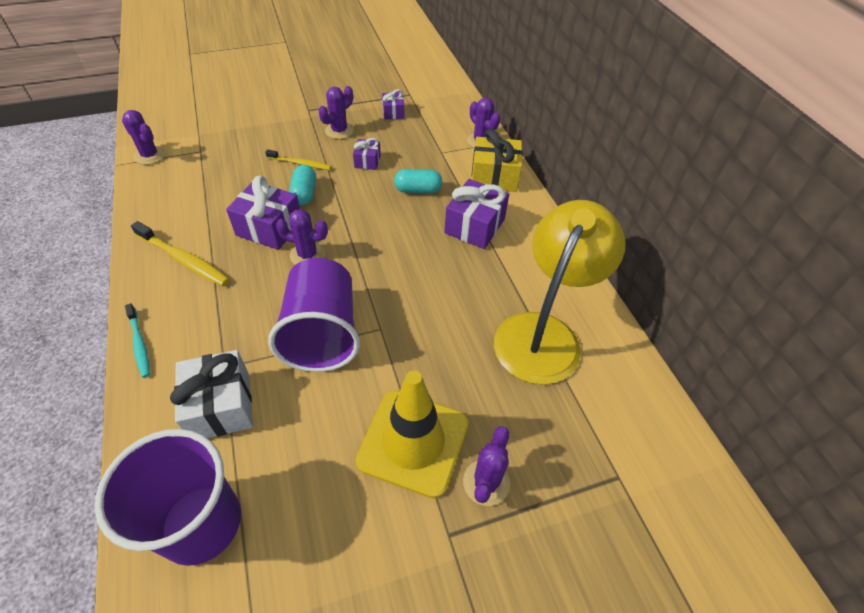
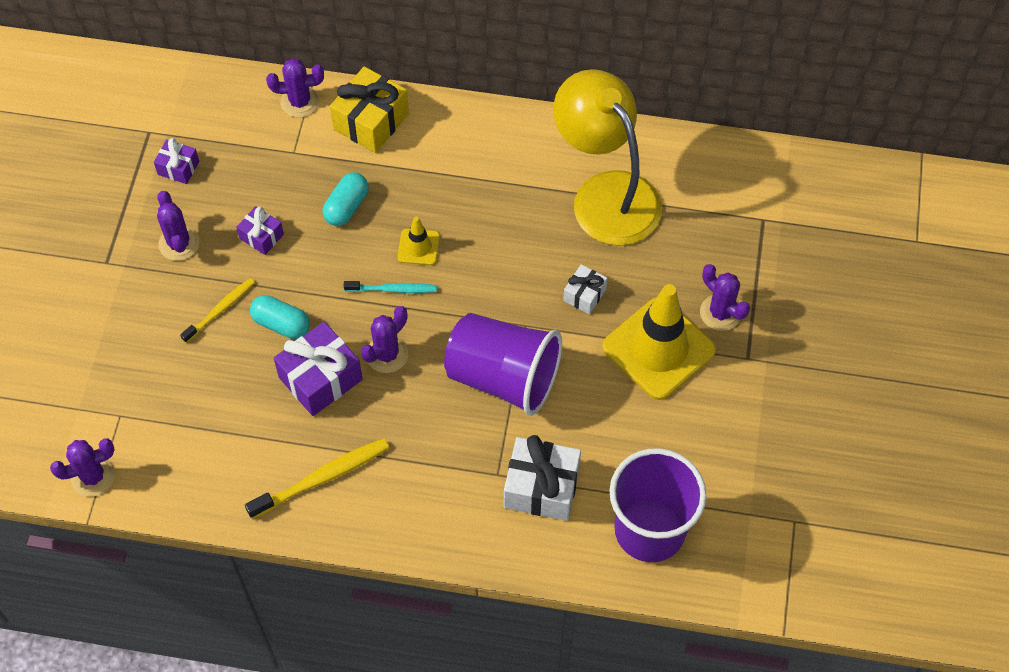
camera: 60 degrees left, 10 degrees up
(139, 344) = (425, 544): turquoise toothbrush -> turquoise toothbrush (392, 289)
(410, 237) = (418, 247): none -> yellow traffic cone
(435, 358) = (584, 295): none -> white gift
(474, 226) = (437, 180): purple gift -> none

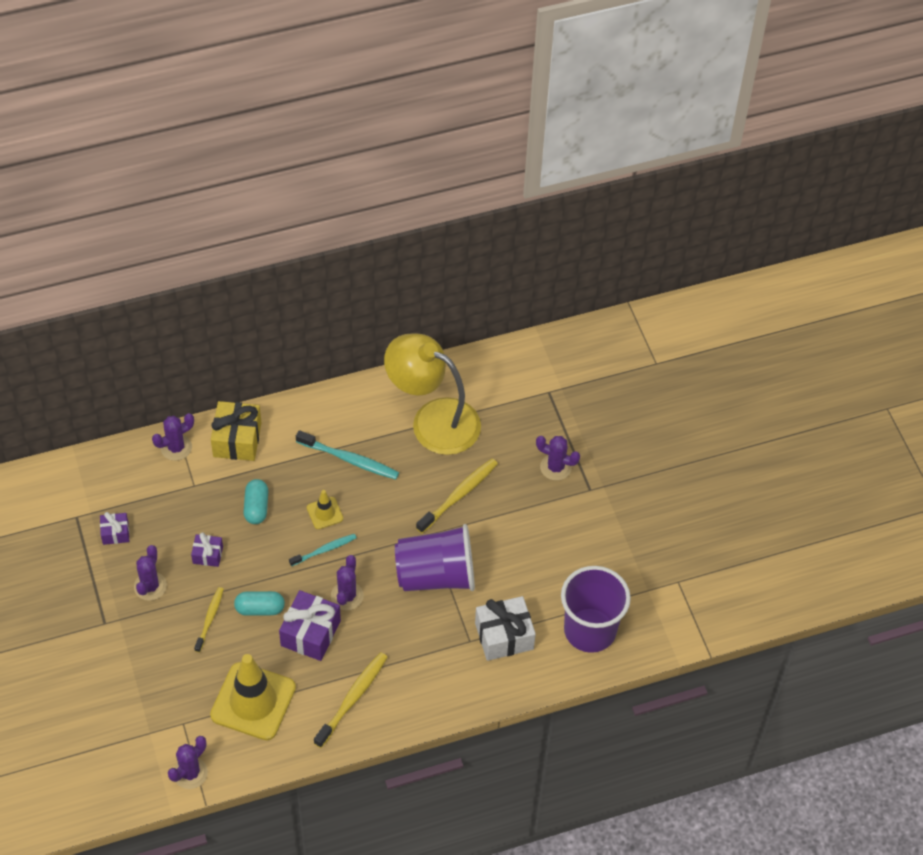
camera: 30 degrees left, 5 degrees down
(179, 243) = (150, 586): purple cactus -> purple cactus turned 60 degrees clockwise
(482, 198) = (349, 459): none -> turquoise toothbrush
(584, 295) = (458, 495): white gift -> yellow toothbrush
(658, 349) = (528, 509): yellow traffic cone -> yellow traffic cone (253, 701)

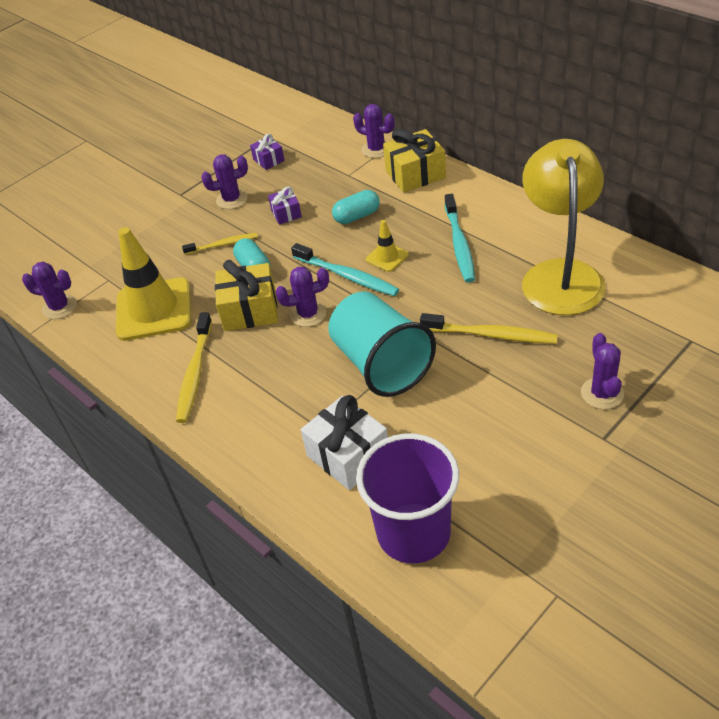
camera: 70 degrees right, 10 degrees down
(310, 633) = (250, 310): purple gift -> yellow gift
(324, 550) = (346, 276): turquoise toothbrush -> turquoise toothbrush, size x1.57
(352, 699) = (195, 373): yellow toothbrush -> yellow toothbrush turned 90 degrees clockwise
(436, 575) = (381, 364): purple cup -> turquoise cup

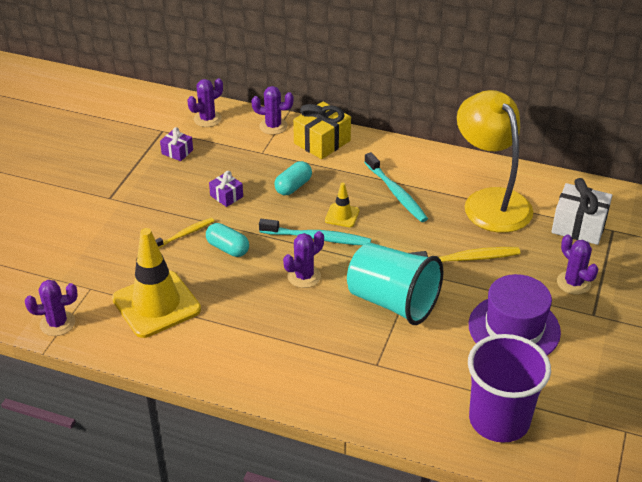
camera: 30 degrees left, 5 degrees down
(195, 373) = (234, 348): yellow toothbrush -> none
(232, 199) = (165, 193): purple cactus -> purple cactus (207, 119)
(250, 310) = (249, 285): yellow gift -> none
(348, 455) = (411, 378): white gift -> white gift (579, 226)
(497, 429) = (514, 328): none -> purple hat

